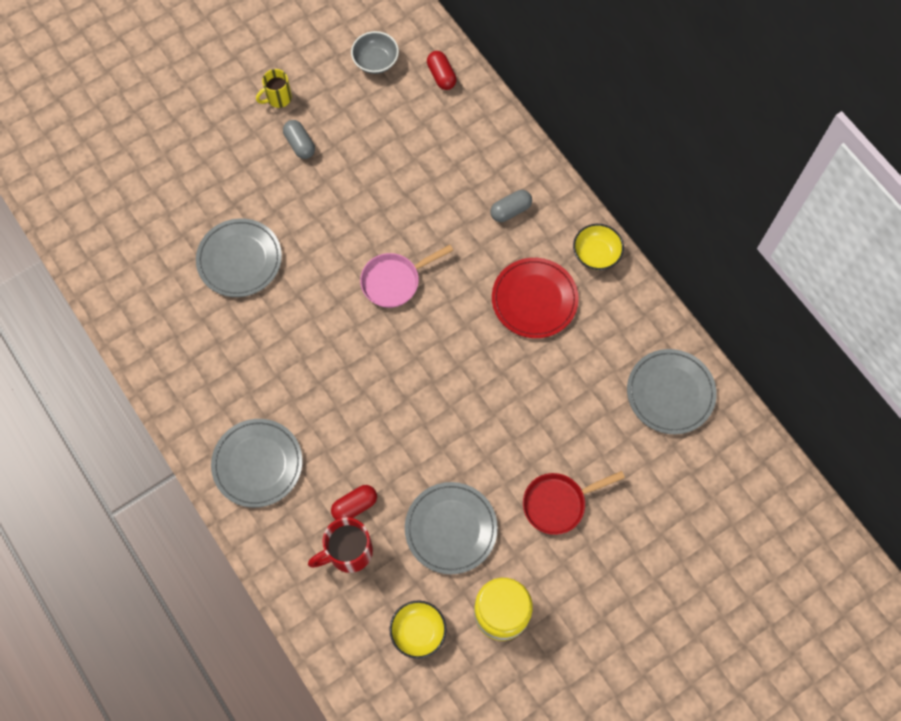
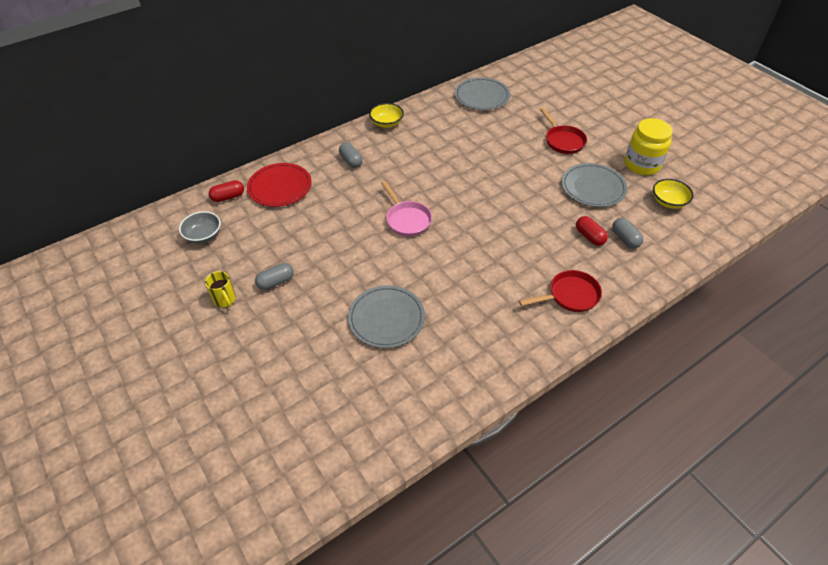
camera: 90 degrees left, 20 degrees down
(257, 464) = (570, 295): grey plate -> red pan
(348, 552) = (625, 239): red mug -> grey capsule
(534, 299) = (421, 150): red plate -> red plate (280, 187)

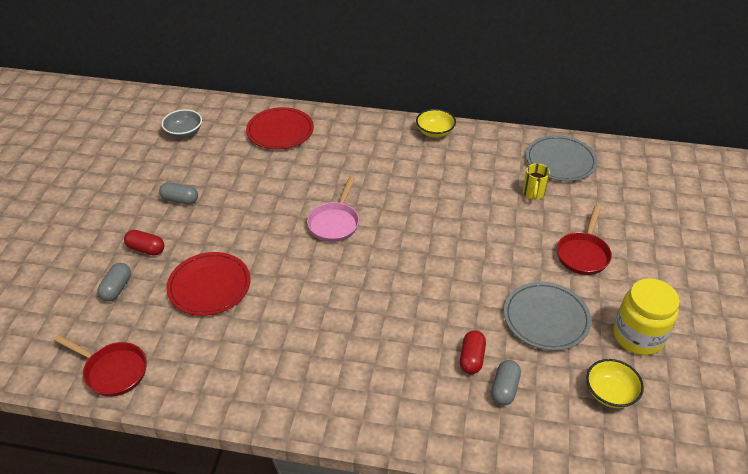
camera: 45 degrees right, 5 degrees down
(225, 300) = (135, 188): yellow mug -> yellow mug (533, 193)
(228, 197) = (237, 115): red capsule -> red capsule (146, 249)
(351, 161) = (360, 145): grey capsule -> grey capsule (117, 288)
(386, 318) = (209, 286): grey plate -> red plate
(570, 295) = (373, 392): red pan -> red pan (113, 371)

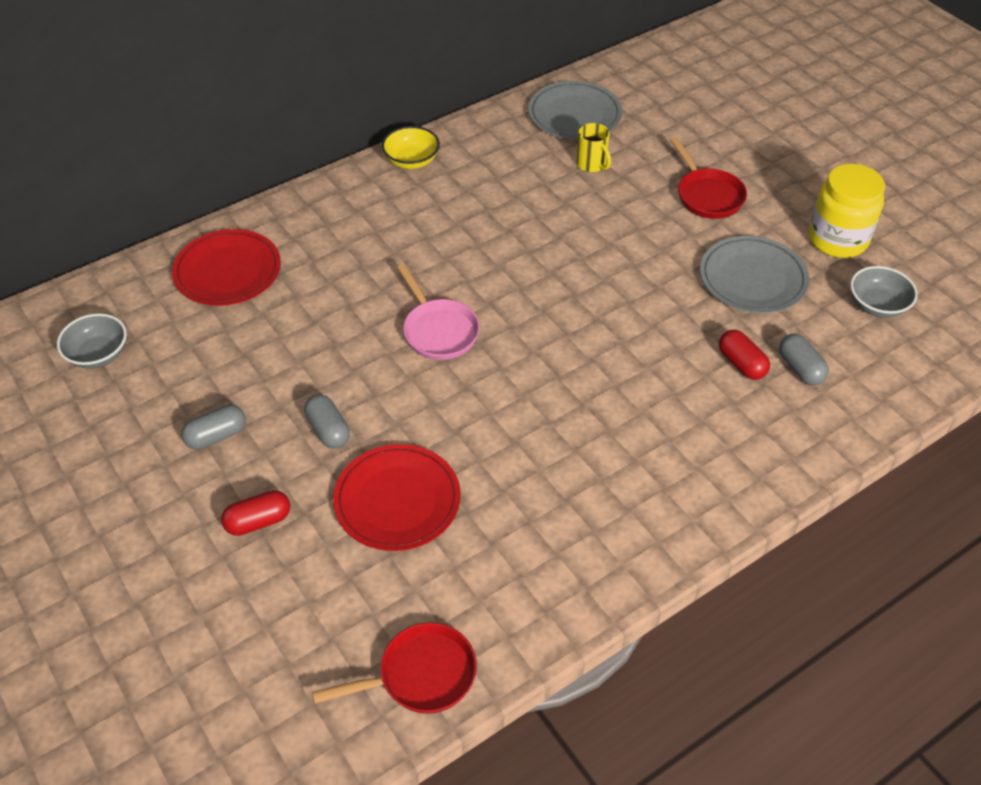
camera: 45 degrees left, 5 degrees up
(117, 288) = (289, 591): grey capsule -> grey capsule (328, 430)
(610, 393) = (877, 305): yellow bowl -> grey bowl

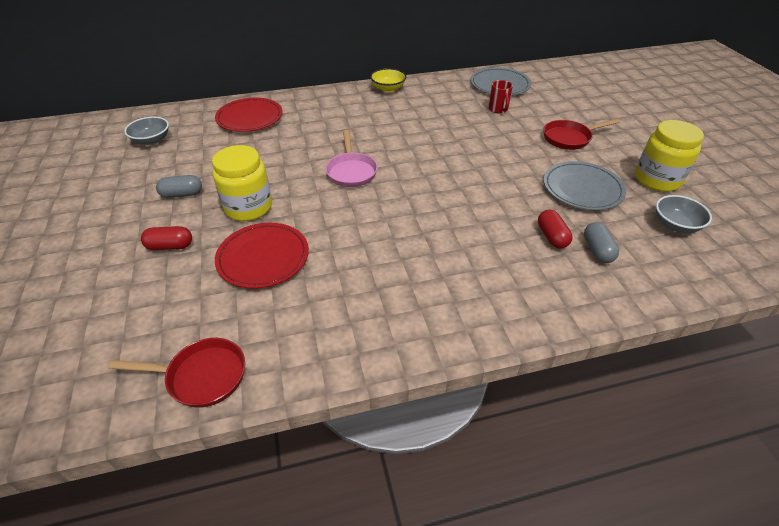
camera: 20 degrees right, 5 degrees down
(328, 430) = (248, 207): grey capsule -> yellow jar
(592, 164) = (498, 109): yellow mug -> red mug
(707, 195) = (569, 138): red pan -> red pan turned 75 degrees clockwise

